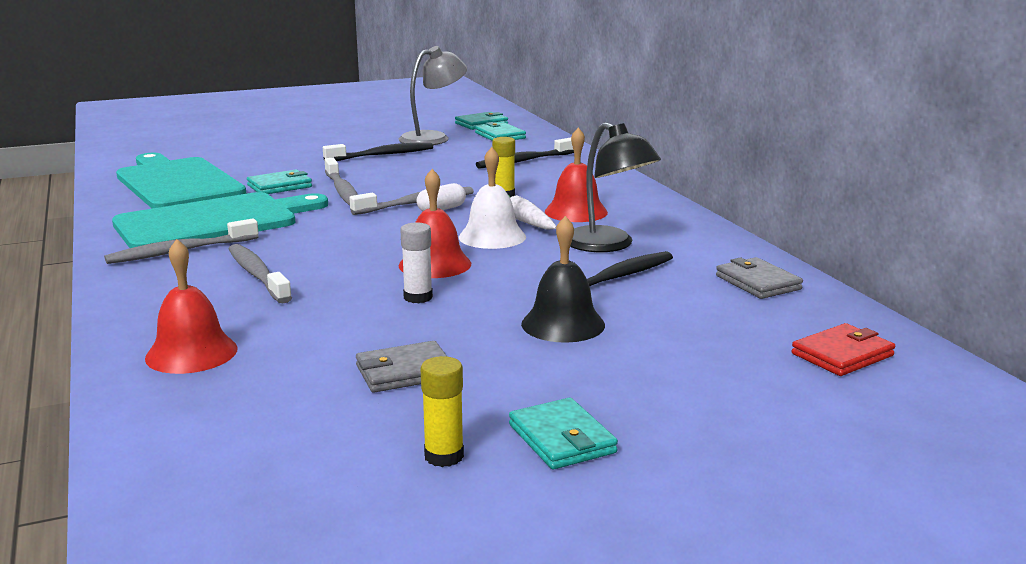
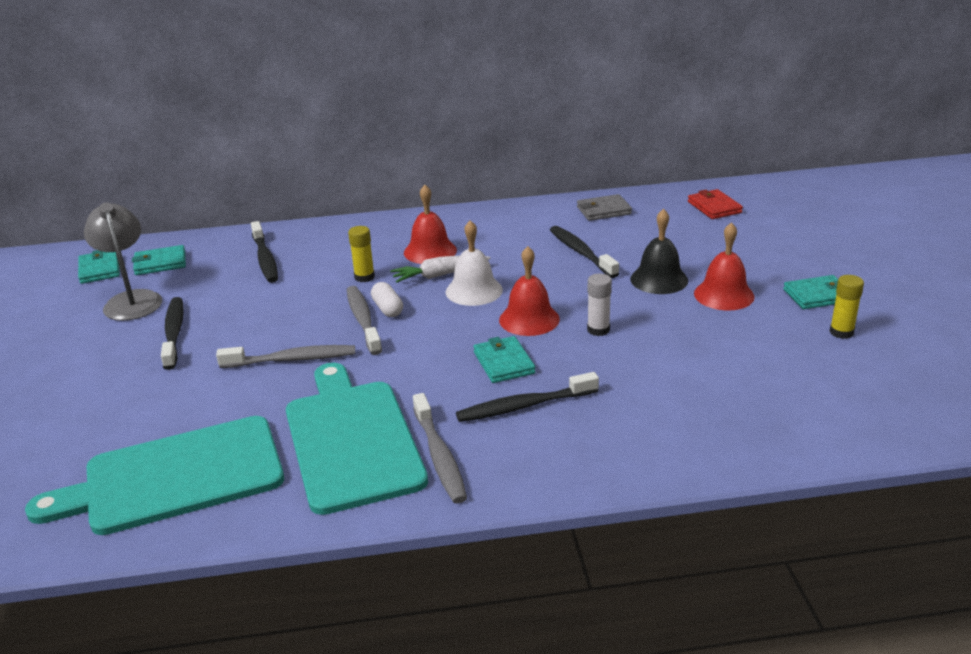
camera: 75 degrees left, 10 degrees up
(191, 353) = (690, 433): red bell -> red bell (724, 295)
(257, 275) = (524, 406): grey toothbrush -> black toothbrush
(279, 186) = (246, 399): turquoise wallet -> turquoise wallet (503, 363)
(405, 372) = (730, 340): grey wallet -> none
(608, 245) = (515, 248): black lamp -> none

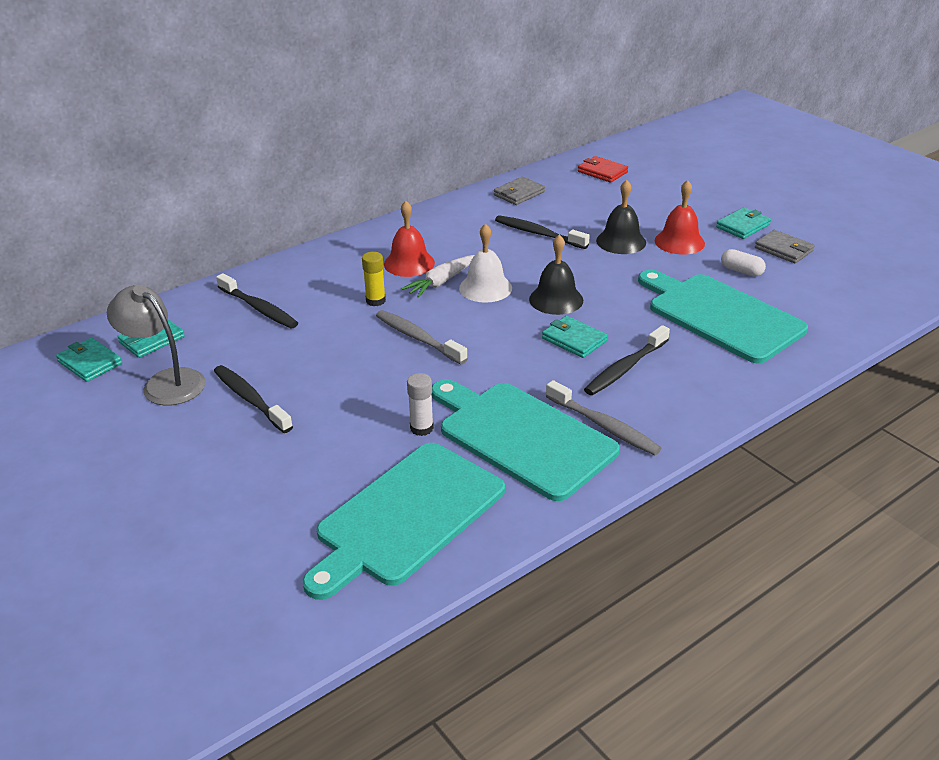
camera: 30 degrees left, 5 degrees up
(292, 359) = (394, 389): grey toothbrush -> none
(387, 309) = (428, 322): white capsule -> white capsule (741, 271)
(529, 319) = (556, 299): red bell -> black bell
(598, 330) = (617, 293): white glue stick -> white glue stick (421, 428)
(687, 383) = (720, 315): none -> turquoise cutting board
(841, 332) = (783, 249): yellow glue stick -> grey wallet

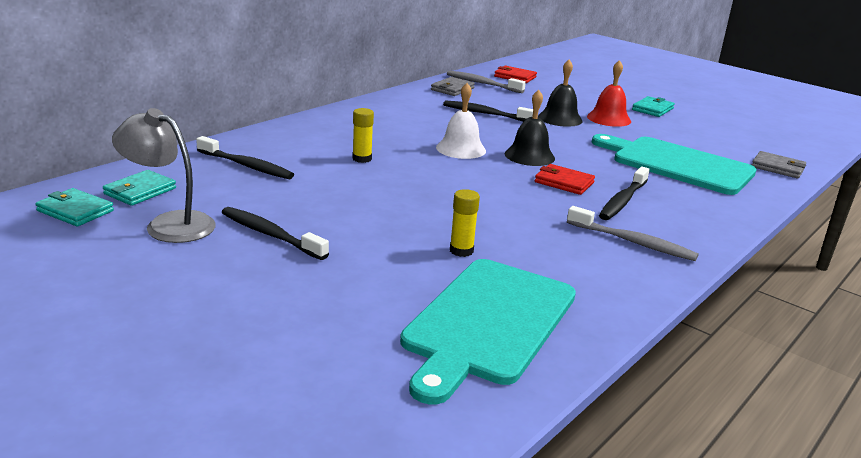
camera: 15 degrees left, 10 degrees down
(409, 263) = (379, 133): red bell -> none
(418, 338) = (418, 184): grey toothbrush -> grey toothbrush (482, 83)
(421, 428) = (461, 251): white glue stick -> yellow glue stick
(441, 282) = (417, 145): white carrot -> none
(522, 437) = (562, 253): turquoise cutting board -> none
(574, 340) = (564, 182): turquoise wallet -> red wallet
(741, 271) = (672, 136): white capsule -> none
(783, 249) = (695, 123): grey wallet -> grey wallet (777, 168)

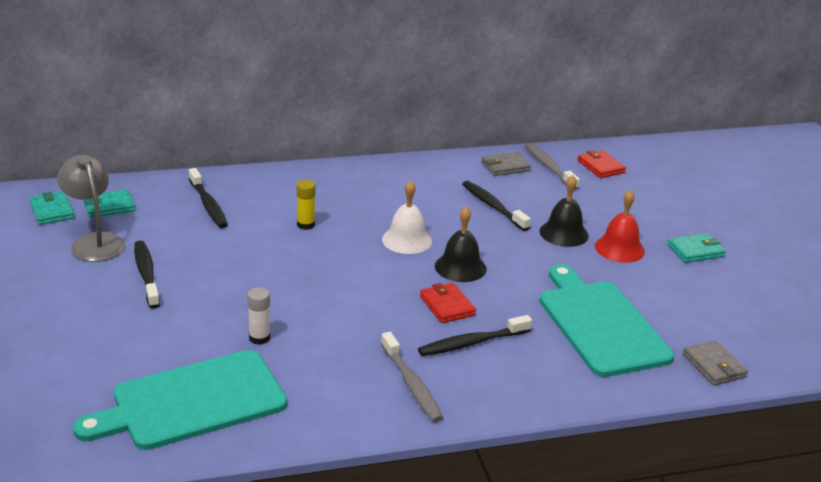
camera: 35 degrees right, 5 degrees up
(461, 251) = (259, 338): yellow glue stick -> white glue stick

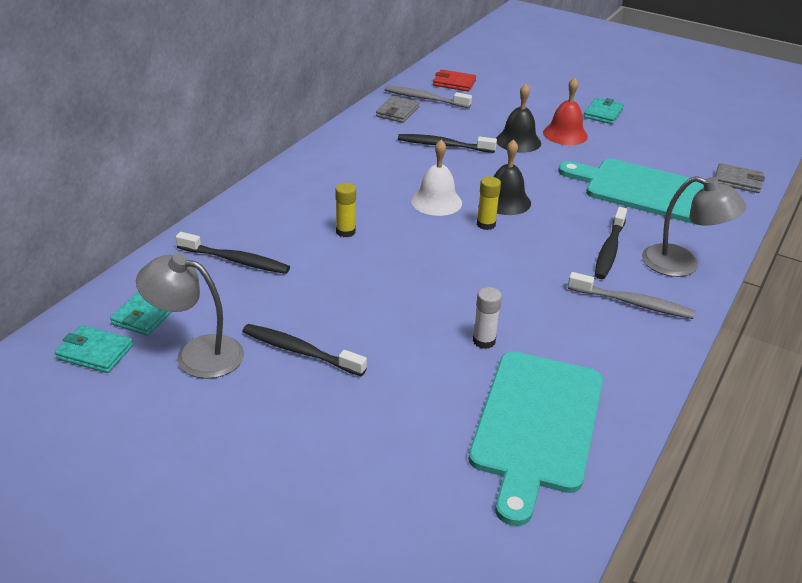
camera: 45 degrees left, 5 degrees up
(412, 273) = (486, 224): none -> yellow glue stick
(447, 306) = (549, 234): red wallet -> none
(511, 387) = (682, 264): none -> grey lamp

